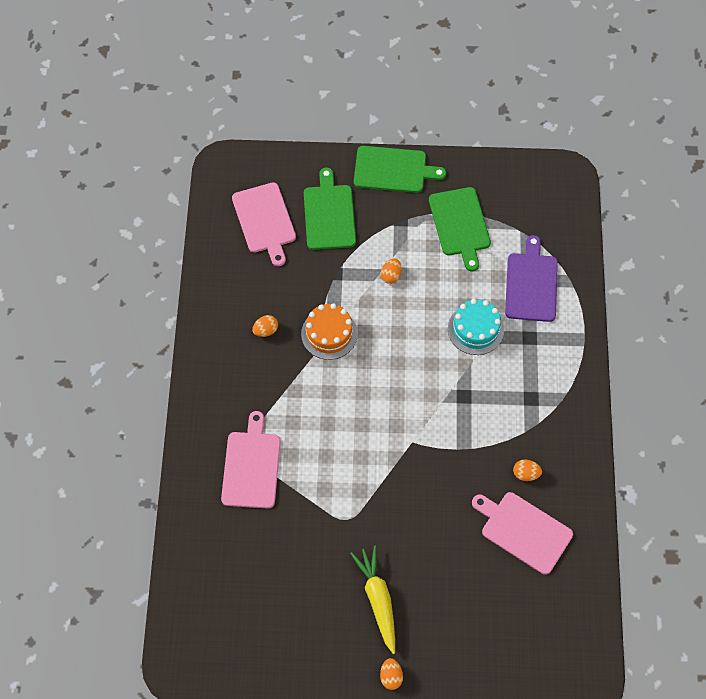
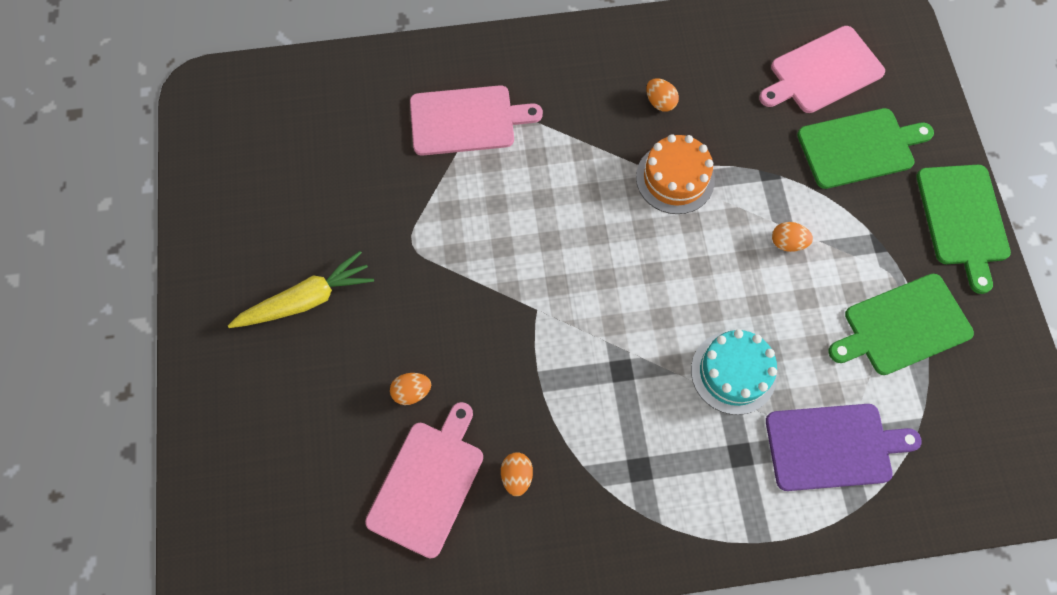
camera: 80 degrees right, 5 degrees up
(391, 676) = (205, 332): orange egg -> orange egg (412, 392)

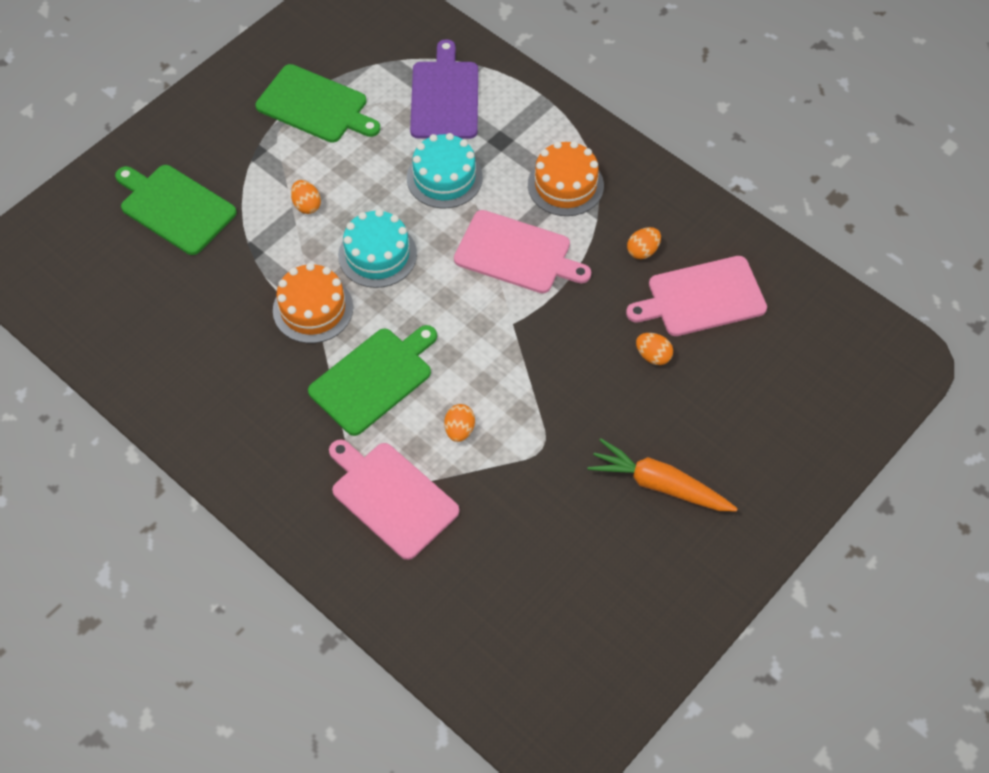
camera: 130 degrees left, 10 degrees down
(306, 299) = (659, 485): yellow carrot -> orange carrot
(642, 470) = (565, 185): none -> orange cake
(660, 102) = (245, 366): orange egg -> orange egg (459, 430)
(691, 259) = (377, 255): none -> turquoise cake
(823, 72) = (114, 271): pink cutting board -> pink cutting board (516, 253)
(833, 446) = (444, 97): purple cutting board -> purple cutting board turned 45 degrees clockwise
(962, 219) = (189, 115): green cutting board -> green cutting board (374, 378)

